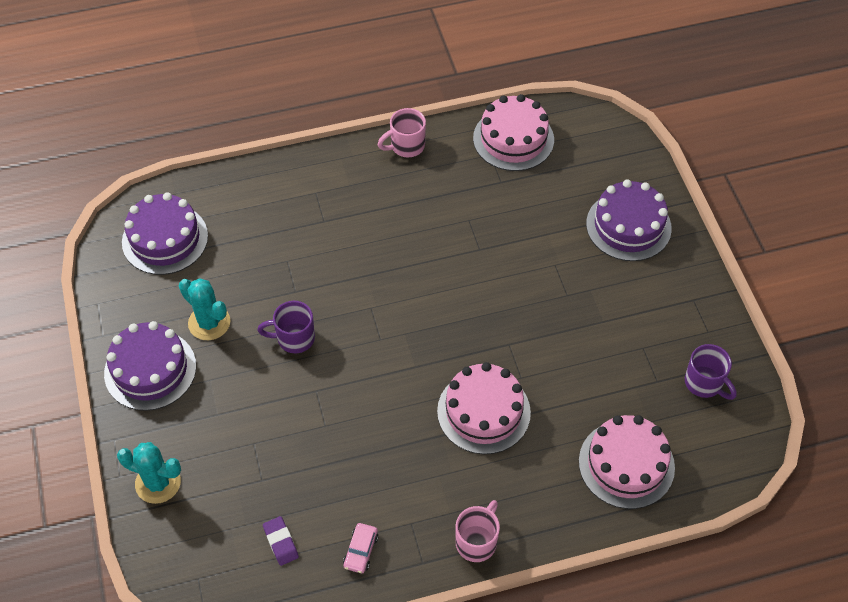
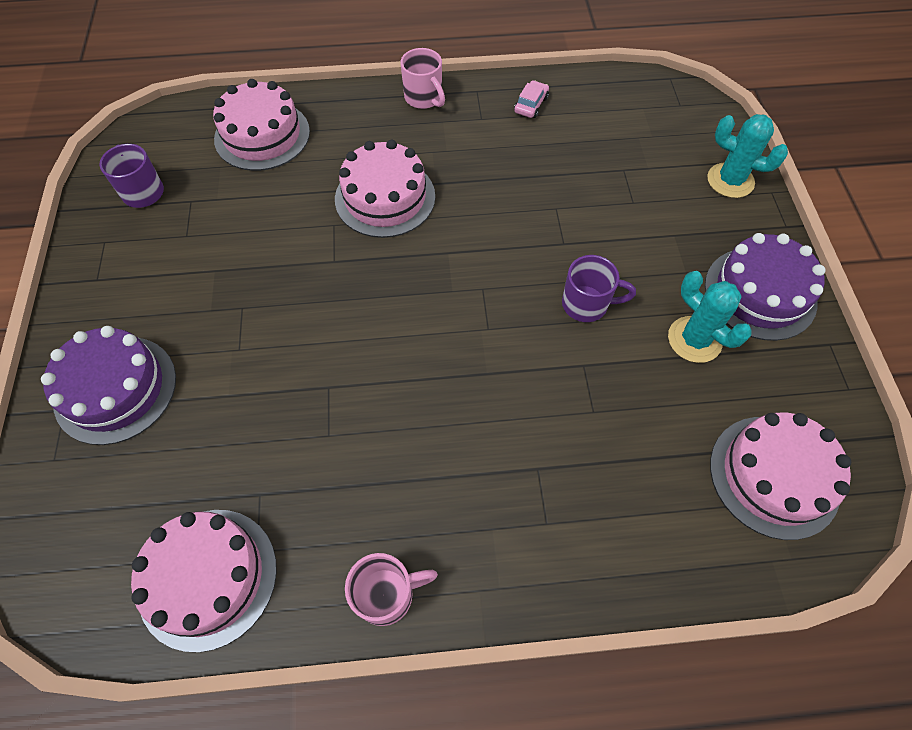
camera: 170 degrees left, 5 degrees up
(165, 239) = (774, 476): purple cake -> pink cake
(281, 542) = (604, 120): purple eraser -> none
(477, 541) = (424, 98): pink mug -> pink mug turned 75 degrees counterclockwise

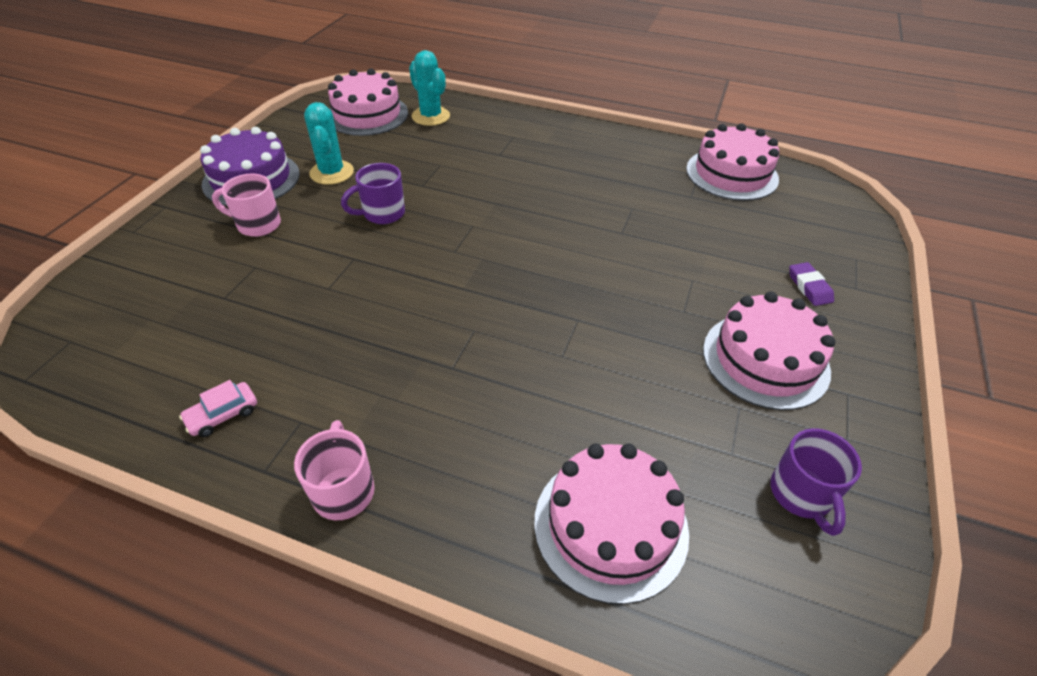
camera: 155 degrees left, 15 degrees down
(115, 389) = (809, 287): purple cake -> purple eraser
(385, 197) = (489, 363): pink cake -> pink cake (765, 360)
(387, 594) = (622, 140): pink mug -> pink mug (257, 224)
(587, 304) = (382, 214): purple mug -> purple mug turned 60 degrees counterclockwise
(730, 180) = (149, 252): turquoise cactus -> turquoise cactus (430, 116)

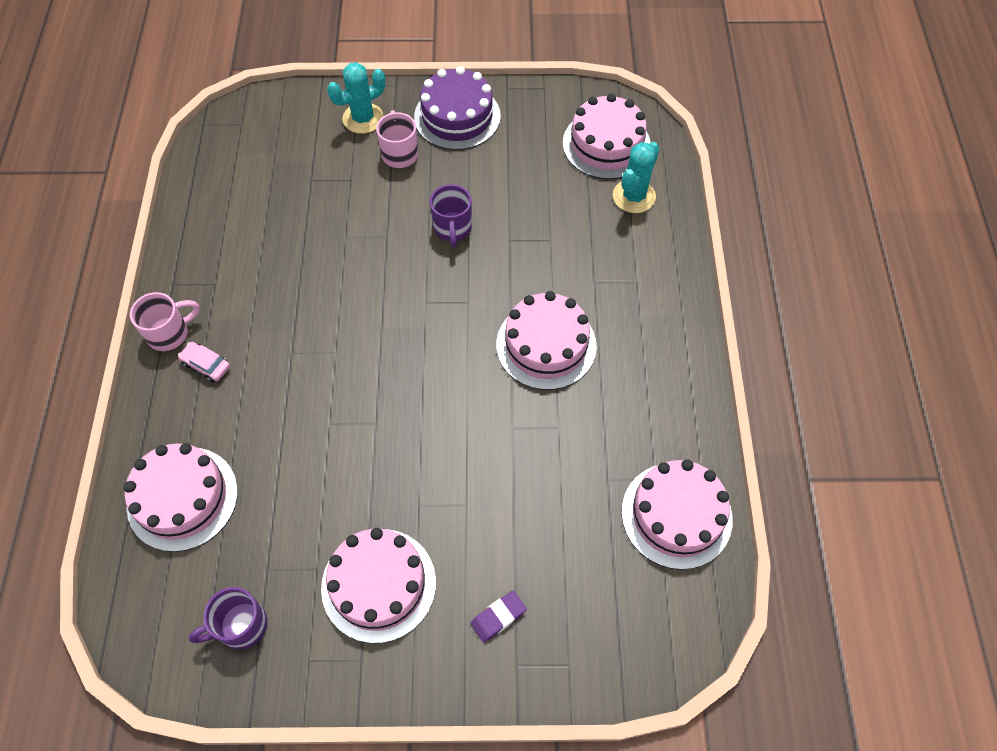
camera: 70 degrees right, 15 degrees up
(223, 415) = (207, 239): pink car -> pink car (206, 365)
(332, 173) = (494, 165): turquoise cactus -> turquoise cactus (363, 118)
(382, 214) = (452, 229): purple mug -> purple mug turned 135 degrees counterclockwise
(547, 194) = (546, 345): none -> pink cake

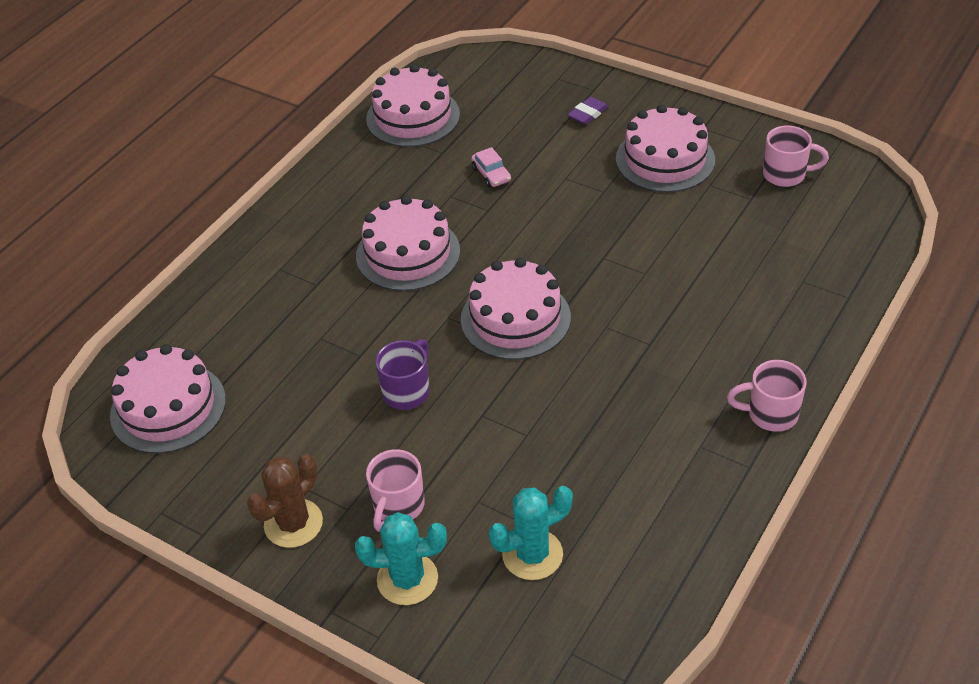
camera: 145 degrees left, 15 degrees down
(182, 498) = (805, 269): pink cake -> pink cake (515, 318)
(206, 365) = (742, 367): pink car -> pink car (491, 174)
(241, 626) = (786, 175): purple mug -> pink mug
(457, 116) = (293, 523): purple cake -> brown cactus
(498, 617) = (588, 114): purple eraser -> purple eraser turned 45 degrees counterclockwise
(634, 196) = (200, 342): turquoise cactus -> turquoise cactus (532, 554)

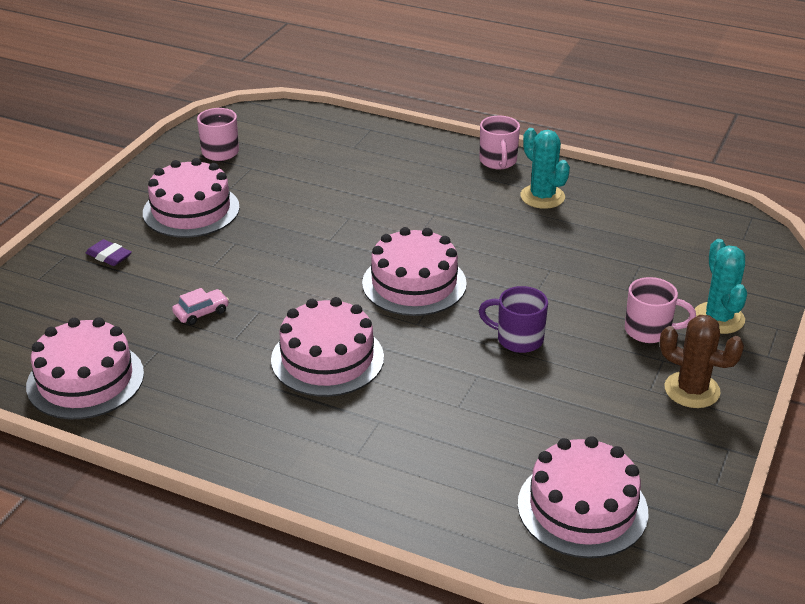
camera: 100 degrees left, 10 degrees down
(532, 554) = (668, 259): turquoise cactus -> turquoise cactus (542, 197)

